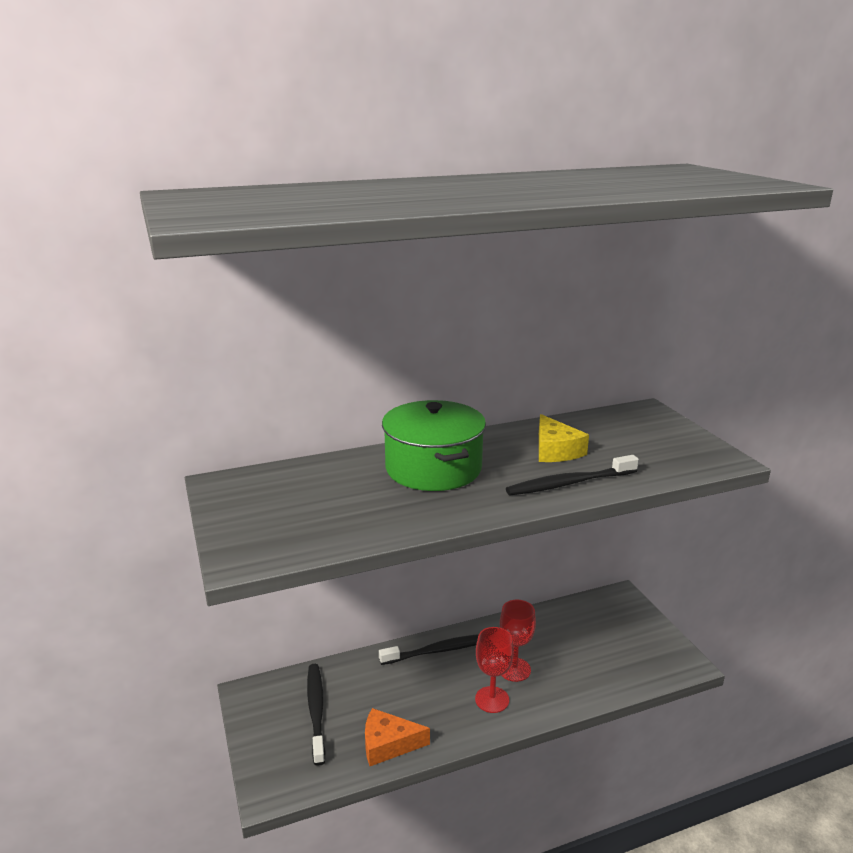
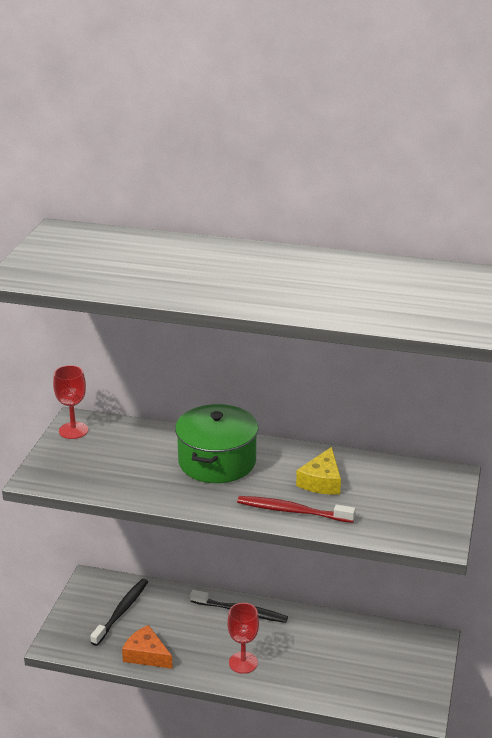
camera: 35 degrees right, 5 degrees up
(514, 669) = (281, 651): red goblet -> red goblet (73, 430)
(569, 483) = (292, 511): black toothbrush -> red toothbrush

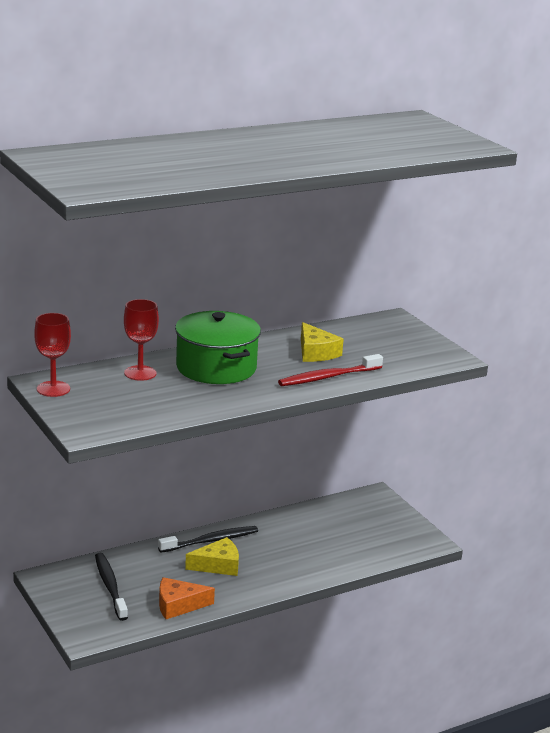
camera: 45 degrees left, 5 degrees down
(218, 636) = (218, 565): none -> yellow cheese
(243, 663) = (263, 573): red goblet -> red goblet (140, 373)

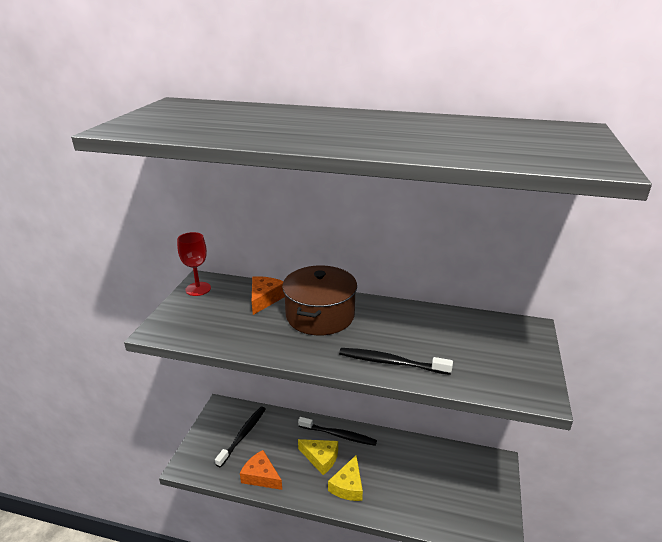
camera: 45 degrees right, 5 degrees up
(140, 373) = (265, 299): red goblet -> orange cheese
(216, 367) = (320, 315): green pot -> brown pot
(315, 352) = (415, 333): yellow cheese -> yellow cheese (348, 486)
(328, 377) = (391, 362): red toothbrush -> black toothbrush

